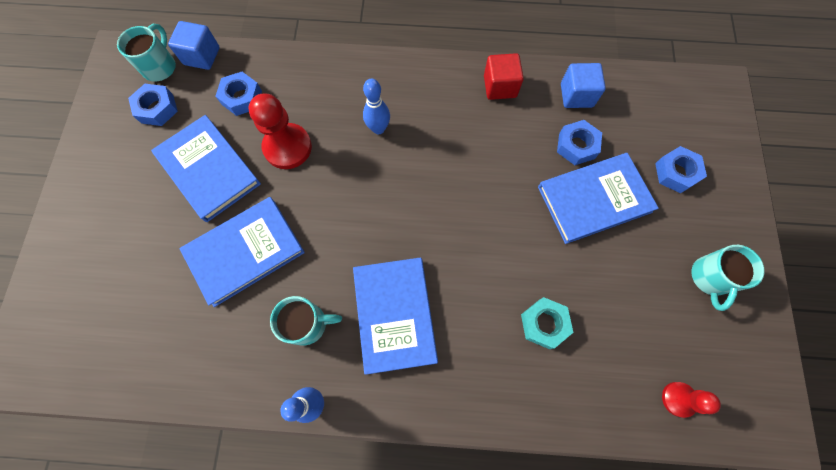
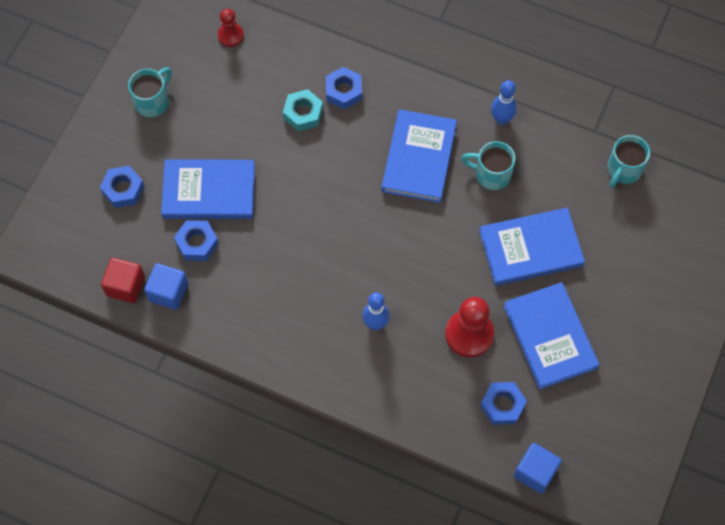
camera: 160 degrees left, 5 degrees down
(157, 108) = (591, 422): blue nut -> blue nut (343, 91)
(160, 66) = (582, 474): turquoise mug -> turquoise mug (623, 170)
(500, 86) = (238, 327): red cube -> red cube (125, 286)

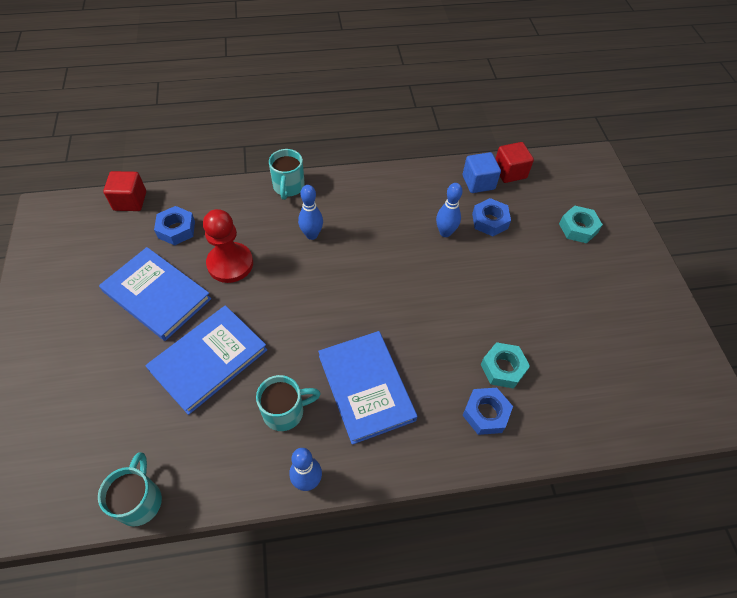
camera: 145 degrees right, 10 degrees down
(123, 189) = (578, 228): blue nut -> turquoise nut
(153, 101) = (631, 304): turquoise mug -> turquoise mug (288, 187)
(209, 191) = (516, 260): blue book -> none
(230, 35) = (636, 406): red pawn -> none
(249, 255) = (445, 232): none -> blue bowling pin
(535, 472) = (130, 201): blue cube -> red cube

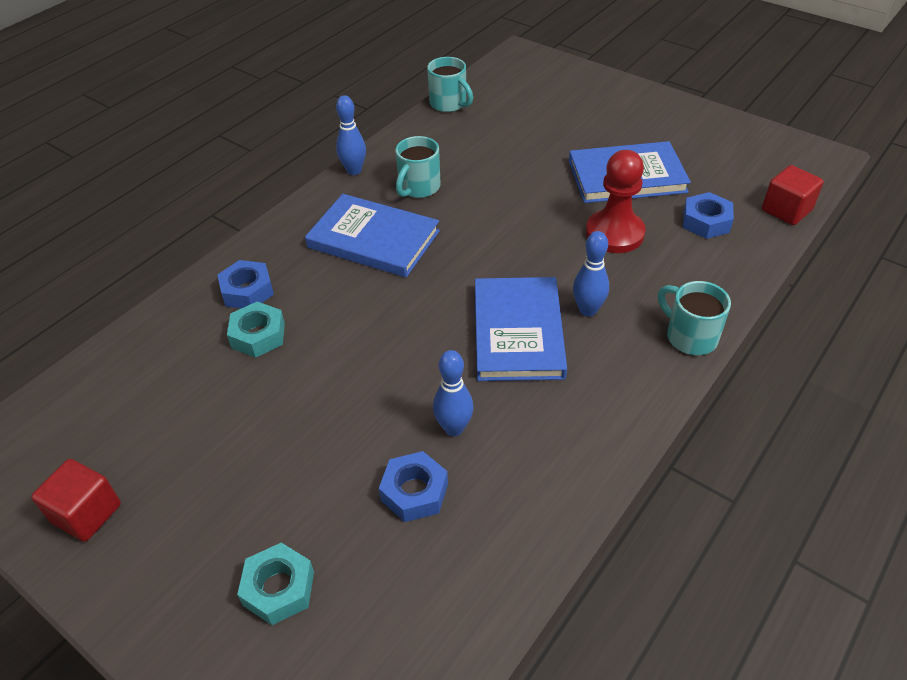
camera: 140 degrees right, 10 degrees down
(208, 360) = (519, 174): blue book -> blue book (518, 332)
(478, 182) = (489, 545): blue cube -> none
(510, 172) = (463, 611): red cube -> red cube (86, 513)

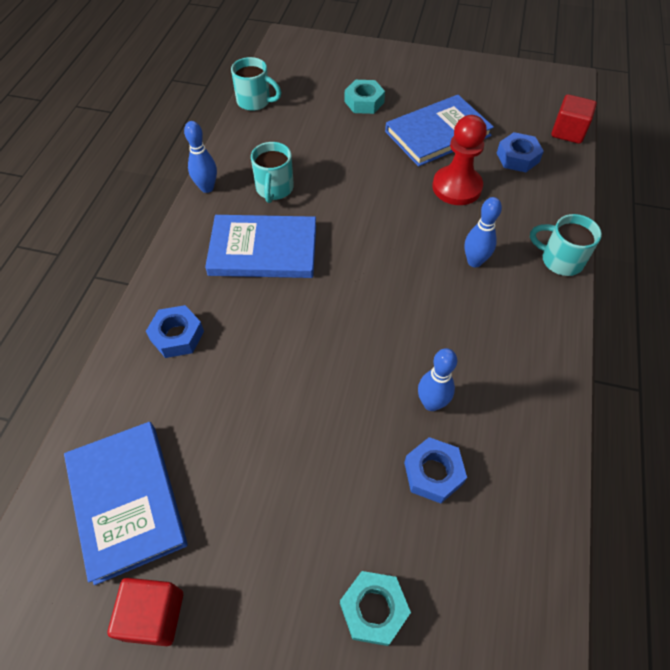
camera: 25 degrees left, 10 degrees up
(258, 335) = (213, 376): turquoise nut -> turquoise nut (364, 102)
(518, 332) = (432, 299): blue book -> blue book (127, 500)

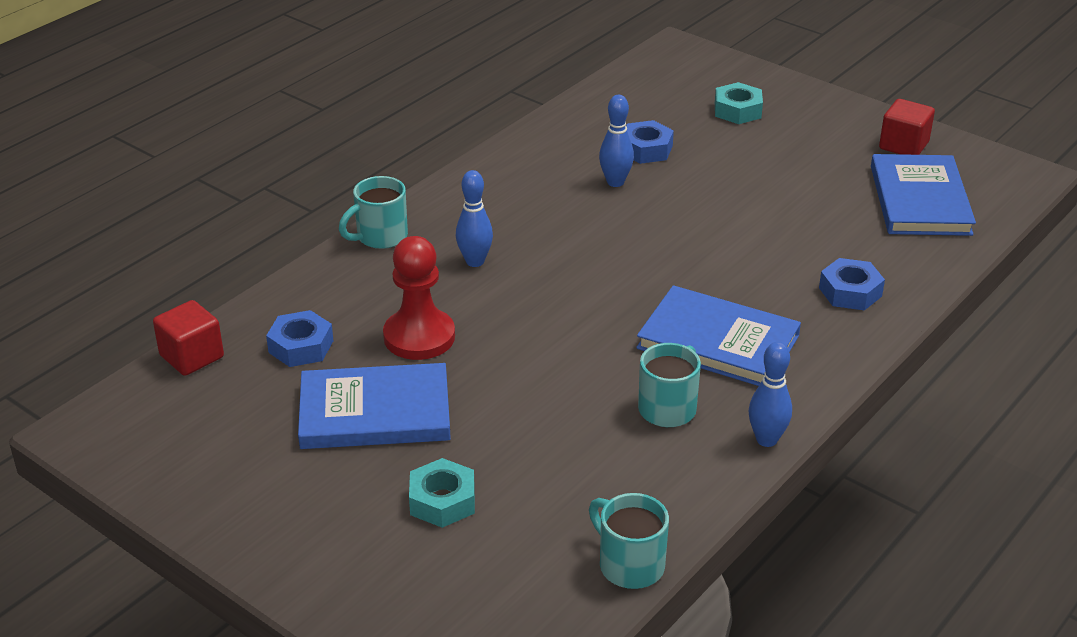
camera: 155 degrees left, 20 degrees down
(560, 260) = (380, 237): turquoise mug -> turquoise mug turned 90 degrees clockwise

